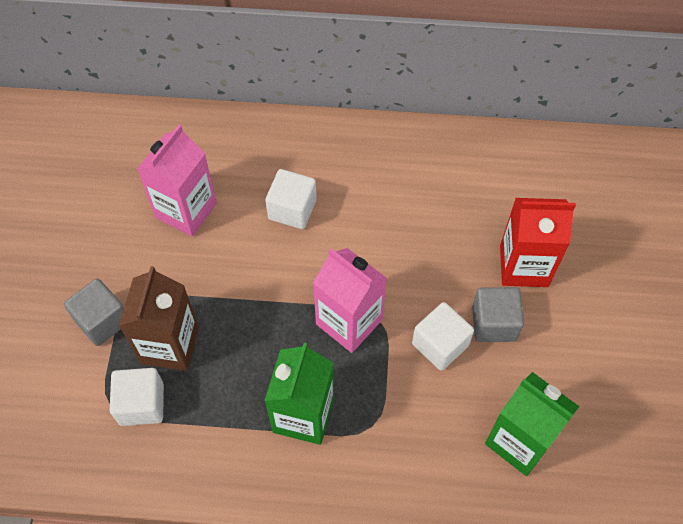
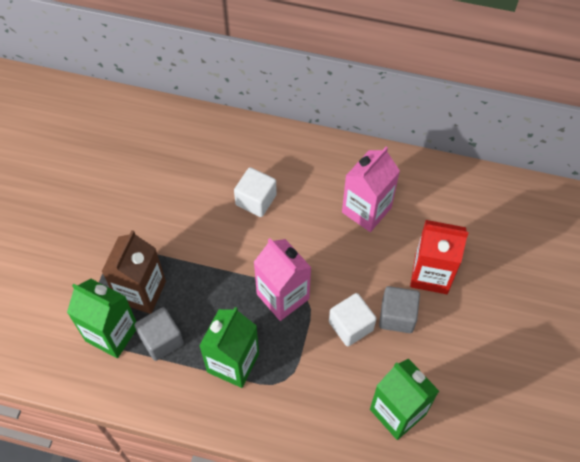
camera: 10 degrees right, 0 degrees up
(102, 321) = (93, 264): grey cube -> grey cube (161, 340)
(141, 404) = (112, 333): white cube -> green carton
(186, 210) = (173, 188): pink carton -> pink carton (366, 210)

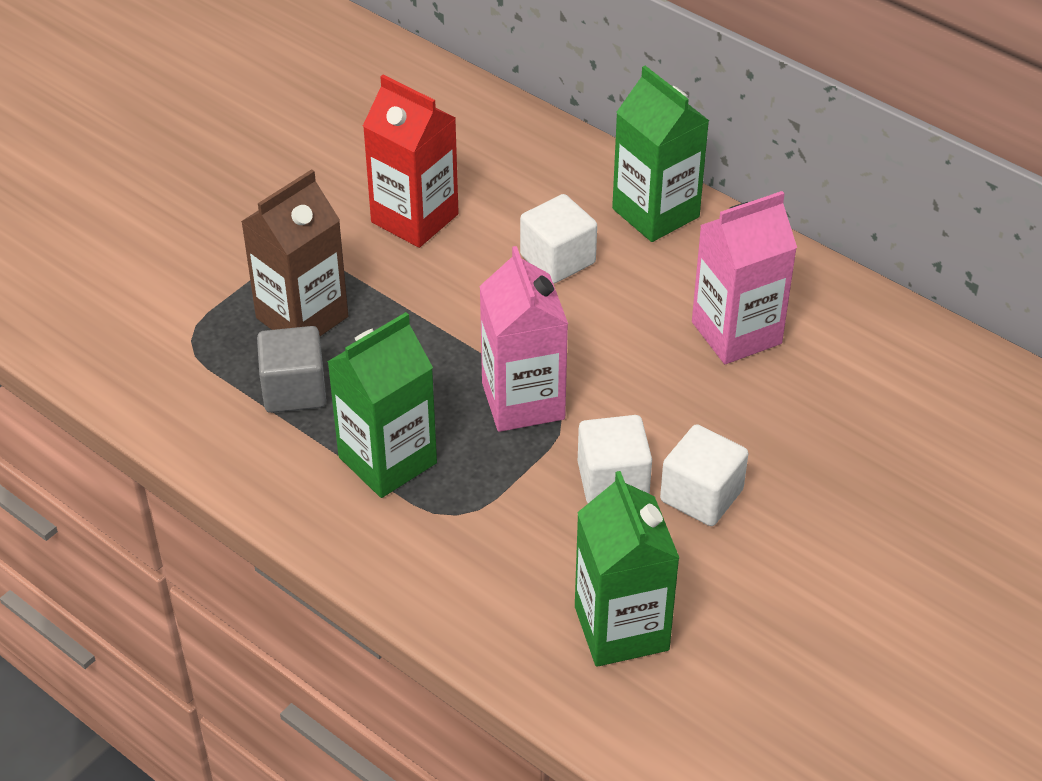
camera: 25 degrees right, 15 degrees down
(112, 333) = (224, 355): green carton -> green carton (655, 213)
(397, 316) = (701, 495): grey cube -> white cube
(431, 274) = (797, 458): red carton -> red carton (414, 218)

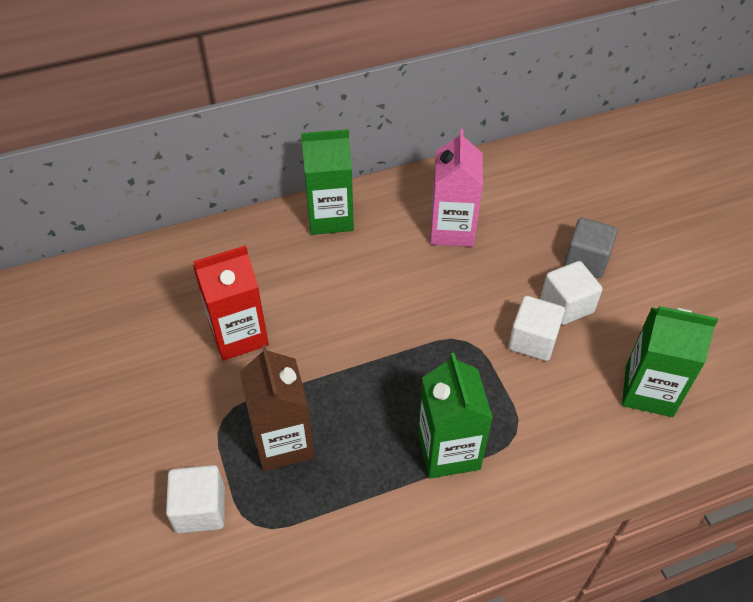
camera: 60 degrees left, 5 degrees up
(294, 390) = (349, 478): grey cube -> grey cube (586, 260)
(523, 401) = (442, 354): pink carton -> none
(558, 259) = (334, 280): white cube -> white cube (200, 509)

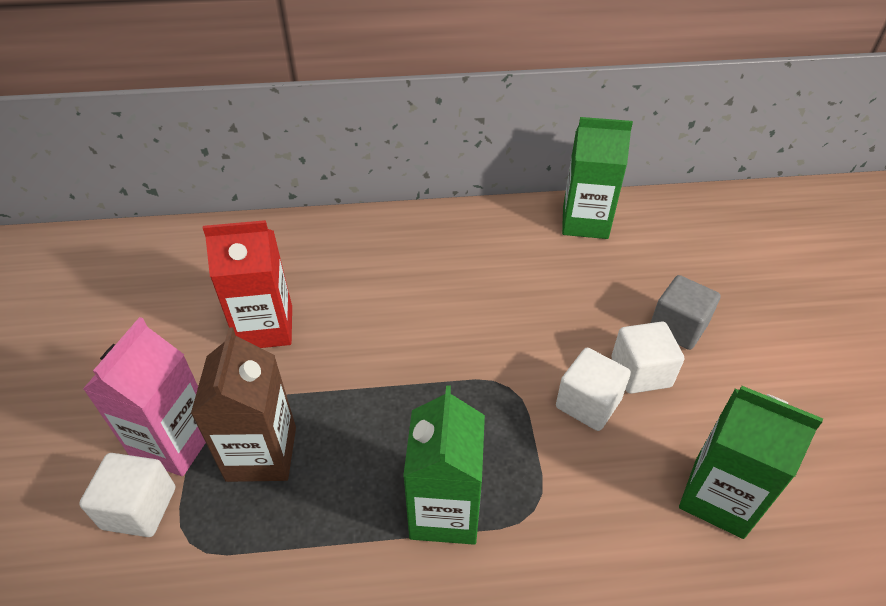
camera: 15 degrees right, 5 degrees down
(330, 217) = (407, 230): green carton -> green carton (585, 222)
(452, 230) = (532, 266): pink carton -> pink carton (174, 442)

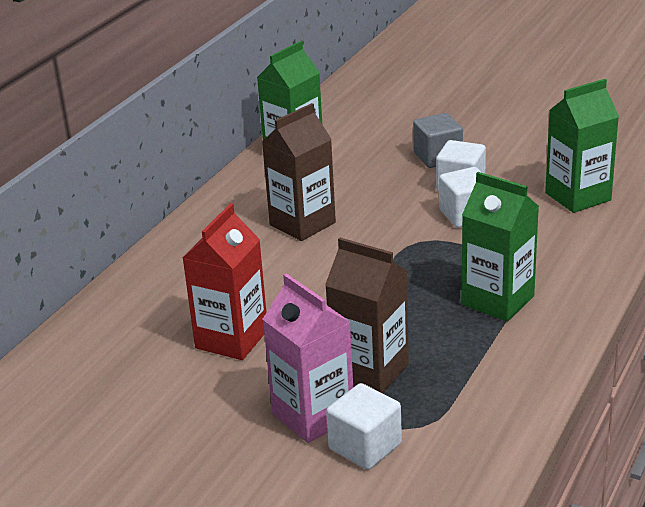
camera: 55 degrees left, 15 degrees down
(473, 285) = (302, 224): none -> brown carton

